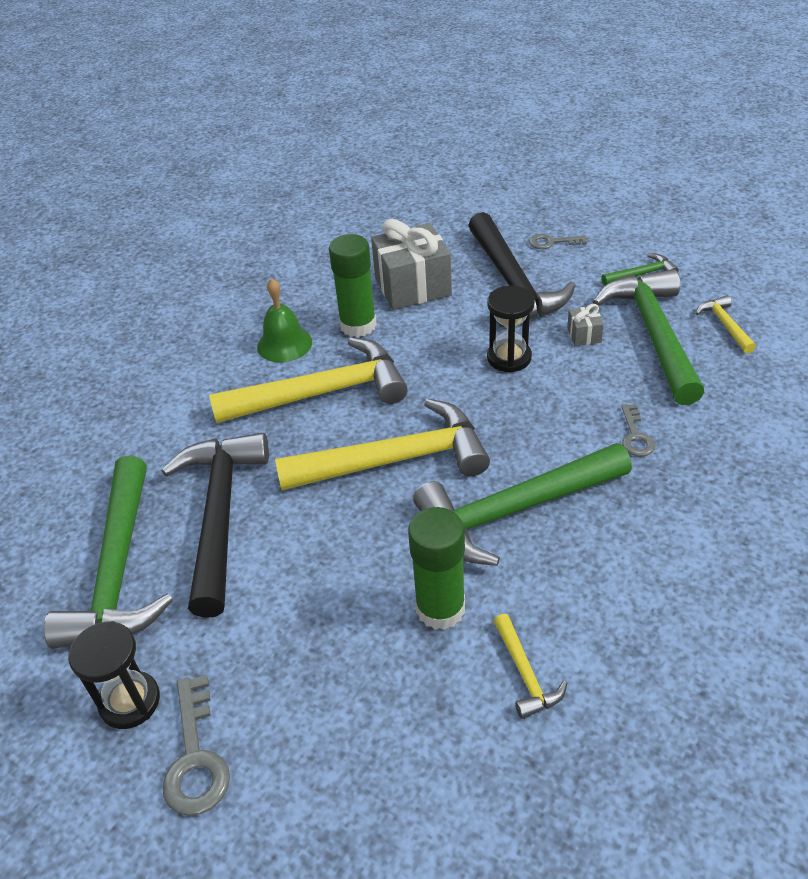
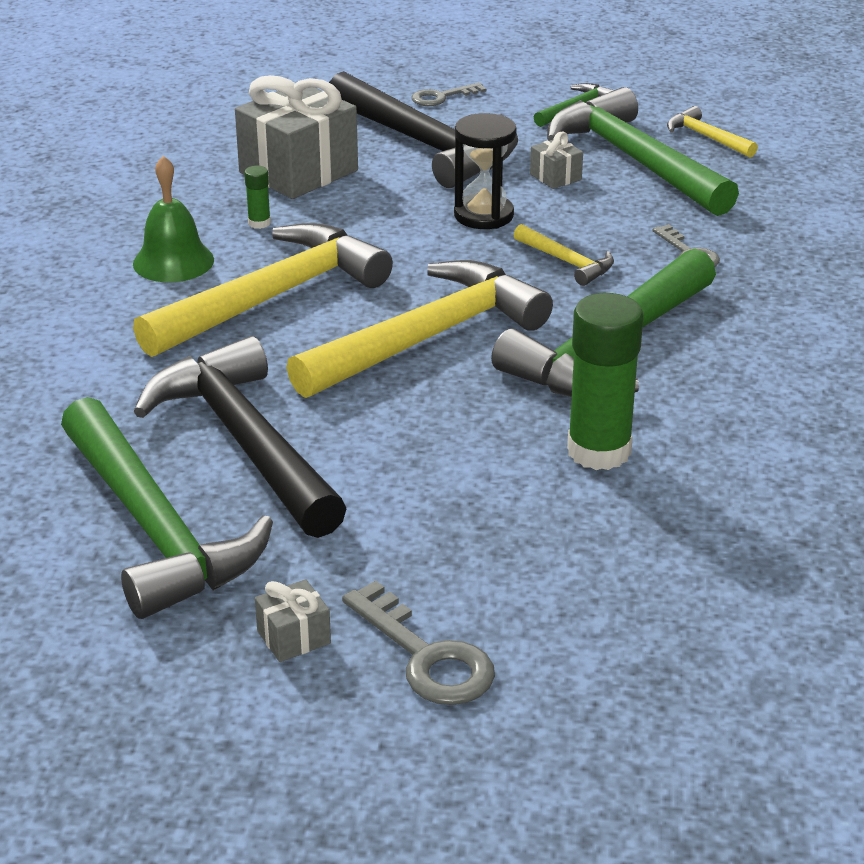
camera: 30 degrees left, 10 degrees down
(130, 701) = (293, 637): black hourglass -> grey gift
(358, 325) = (259, 223): green glue stick -> green glue stick, size x0.43
(525, 674) = (738, 477): yellow hammer -> yellow hammer (567, 262)

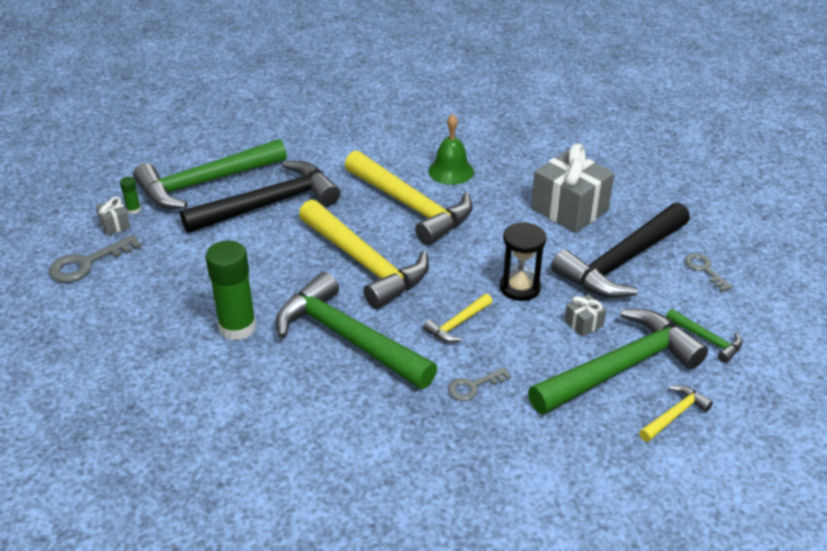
camera: 90 degrees right, 5 degrees up
(259, 223) = (499, 197): green glue stick -> green glue stick (133, 210)

